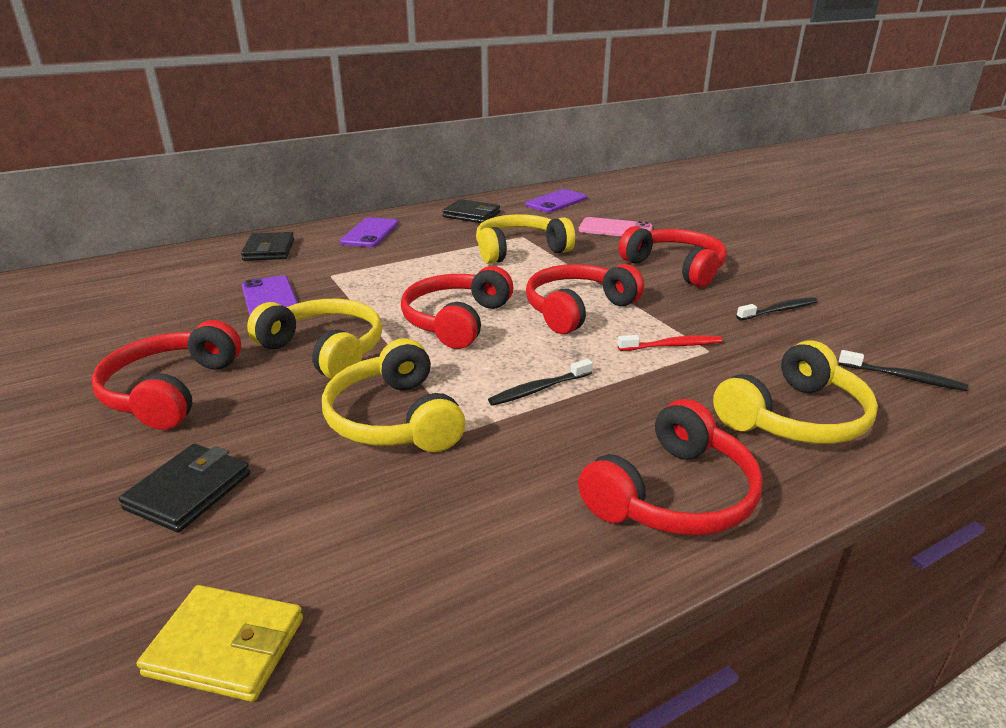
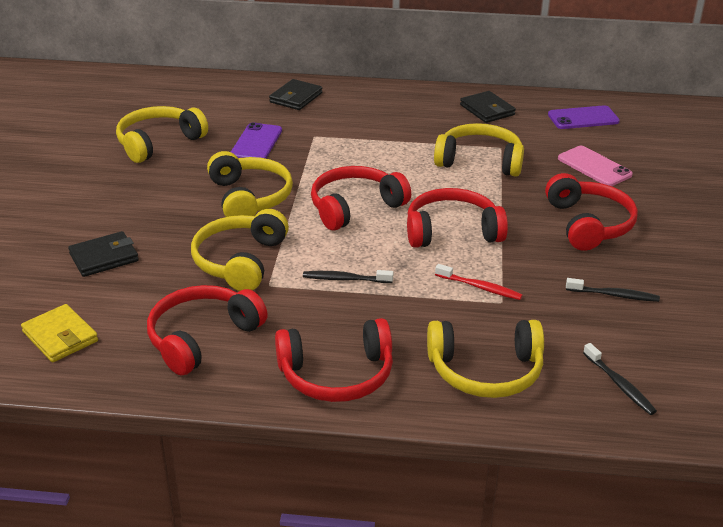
camera: 35 degrees right, 5 degrees up
(136, 333) = (158, 142): none -> yellow headphones
(171, 391) = (144, 192): red headphones -> red headphones (202, 337)
(370, 233) = (384, 104): purple phone -> none

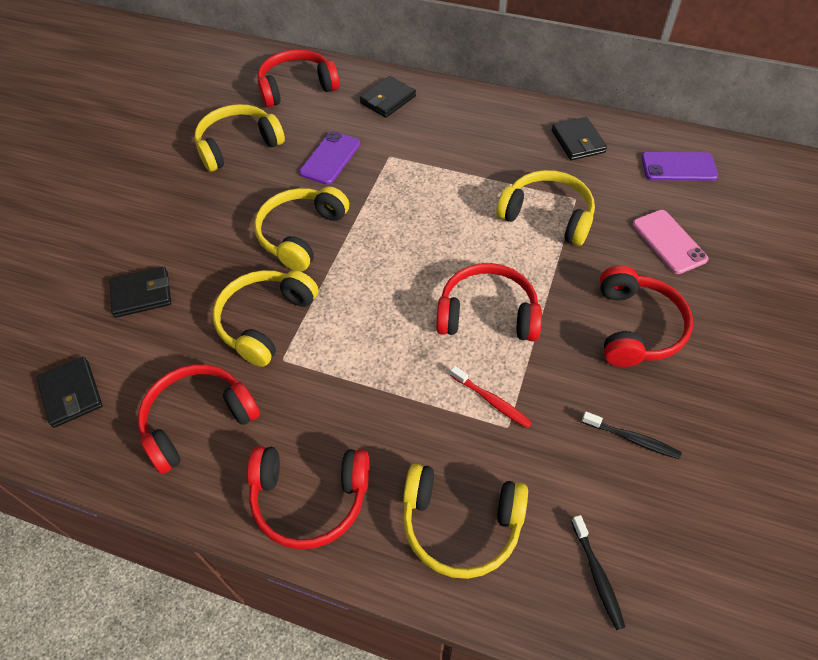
camera: 15 degrees right, 20 degrees up
(60, 337) = (71, 394): yellow wallet -> black wallet
(250, 198) = (301, 234): yellow headphones -> yellow headphones turned 150 degrees counterclockwise
(345, 279) = (359, 364): black toothbrush -> none
(355, 207) = (399, 263): red headphones -> red headphones (297, 87)

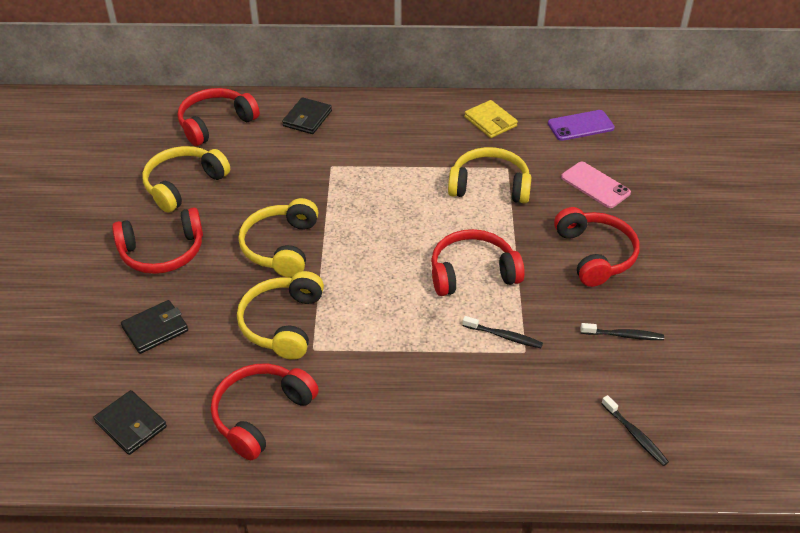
camera: 20 degrees left, 10 degrees down
(309, 499) = (387, 446): red headphones -> red headphones (162, 252)
(330, 158) = (277, 178): purple phone -> none
(460, 525) = (518, 430): yellow headphones -> none
(491, 401) = (504, 336): red toothbrush -> black toothbrush
(578, 141) = (490, 122): black wallet -> yellow wallet

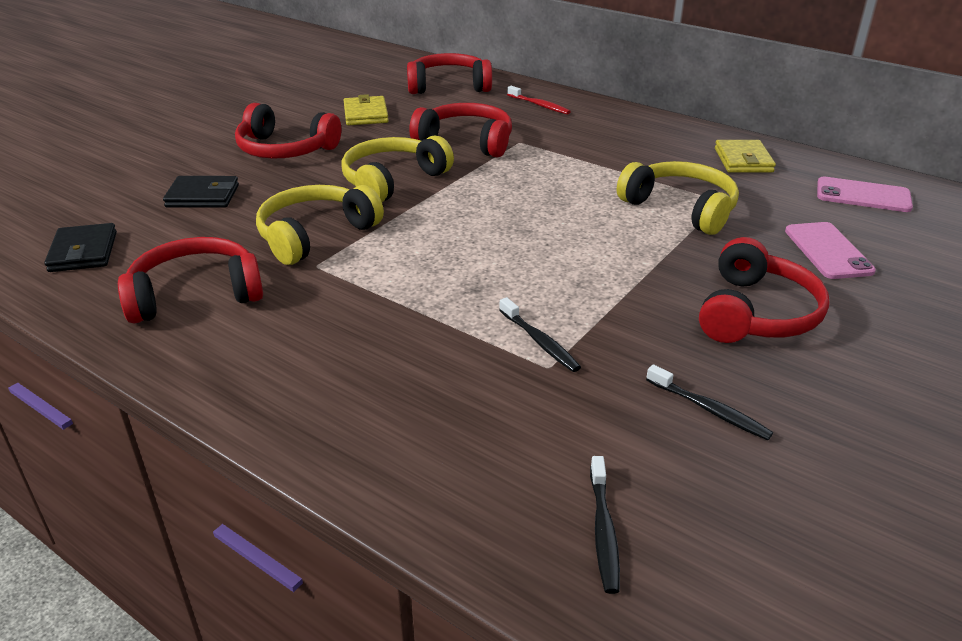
camera: 35 degrees right, 10 degrees down
(183, 185) = (366, 114): yellow headphones -> yellow wallet
(307, 118) = (539, 105): black wallet -> red toothbrush
(472, 272) = (571, 271): red headphones -> red headphones (466, 141)
(580, 126) = (863, 195): purple phone -> pink phone

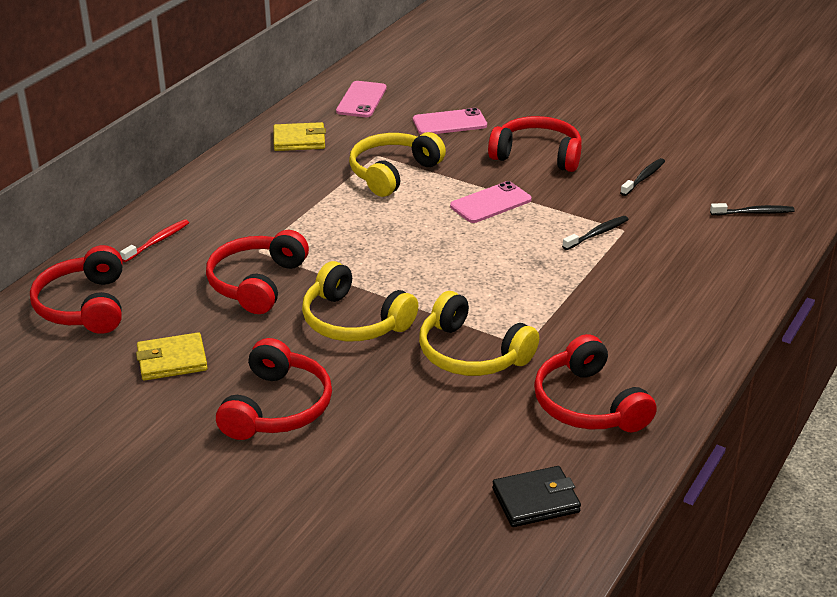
camera: 95 degrees left, 0 degrees up
(203, 196) = (402, 445): black wallet -> none
(617, 266) = (490, 203): none -> pink phone

